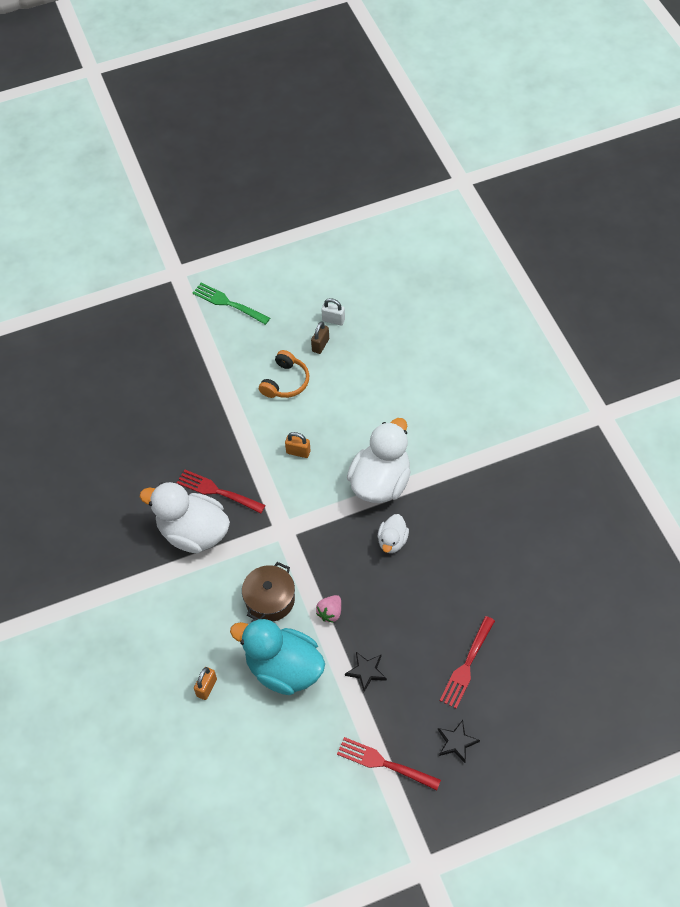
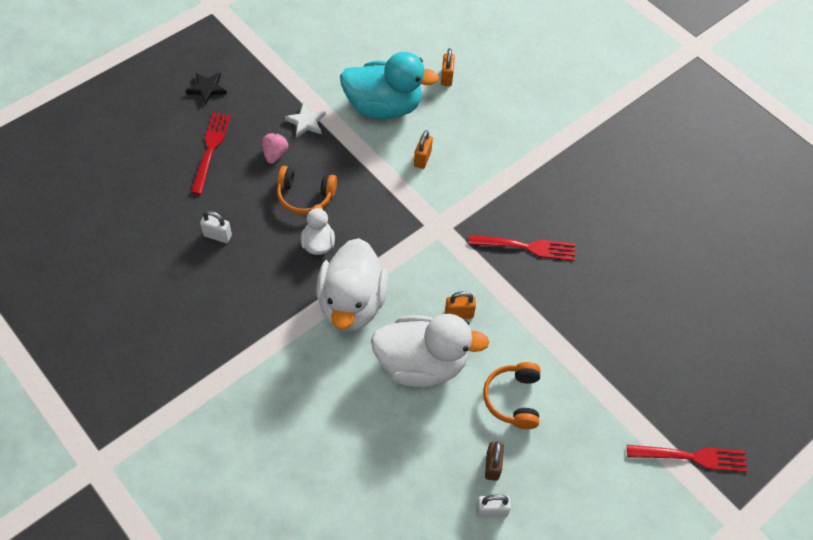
camera: 155 degrees right, 0 degrees up
(193, 532) = (529, 200): white duck -> white duck (421, 364)
(229, 303) = (642, 496): green fork -> none
(270, 600) = (422, 159): brown pot -> orange padlock
(330, 613) = (358, 162): pink strawberry -> pink strawberry (275, 154)
(366, 671) = (306, 122): black star -> white star
(385, 763) = (267, 60): red fork -> red fork (691, 457)
(390, 590) = (305, 196): none -> orange headphones
(478, 572) = (217, 235): none -> white padlock

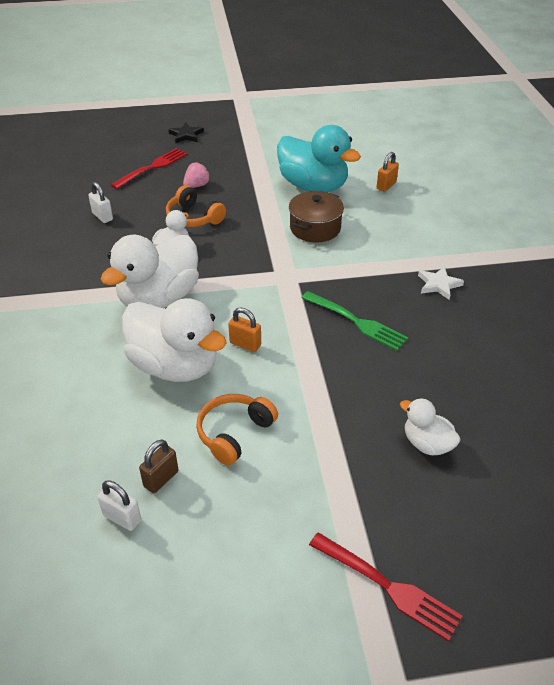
camera: 35 degrees right, 15 degrees down
(306, 122) = (240, 175): white star -> white star (438, 284)
(422, 159) = (315, 228): orange padlock -> brown pot
(526, 247) = (355, 321): red fork -> green fork
(647, 334) = (427, 444): none -> white duck

